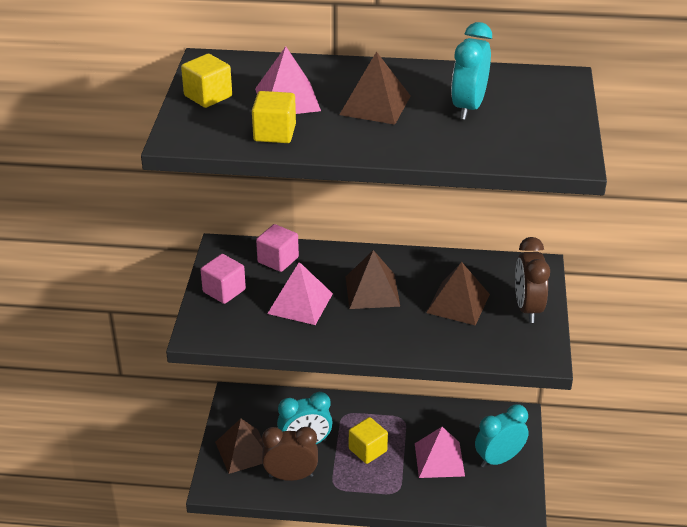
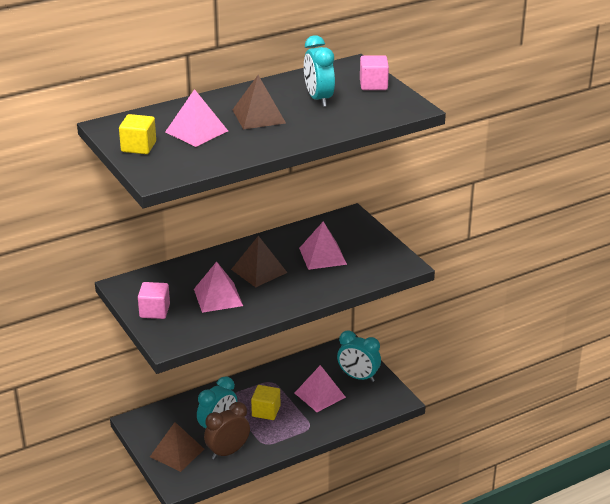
camera: 35 degrees left, 5 degrees down
(274, 133) = (216, 153): yellow cube -> none
(278, 260) = (171, 277): pink cube -> pink cube (373, 85)
(458, 303) = (322, 256): brown pyramid -> pink pyramid
(499, 459) = (358, 377): turquoise clock -> turquoise clock turned 90 degrees counterclockwise
(527, 308) = (369, 242): brown clock -> none

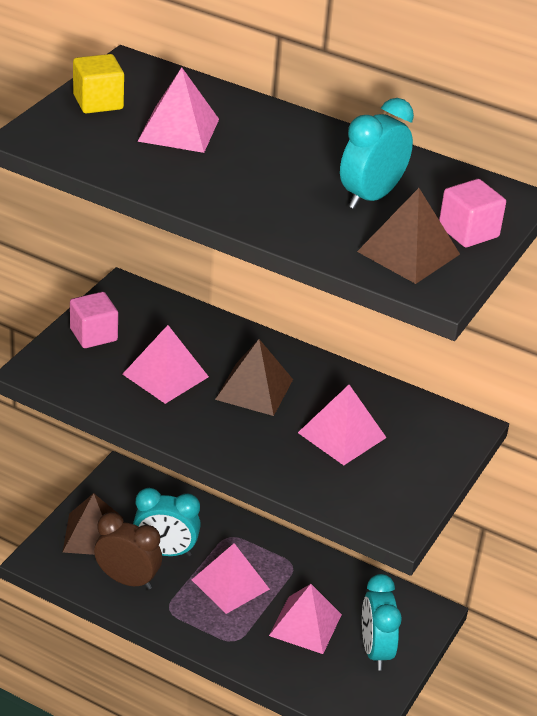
camera: 55 degrees right, 5 degrees up
(259, 116) = (268, 164): brown pyramid -> brown pyramid (408, 253)
(266, 411) = (230, 584): yellow cube -> pink pyramid

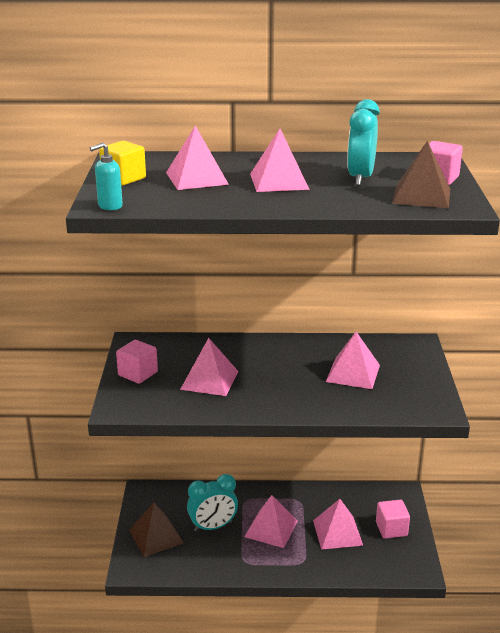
camera: 25 degrees left, 10 degrees down
(39, 141) = (110, 206): none -> turquoise soap dispenser
(127, 580) = (202, 555): brown clock -> none
(254, 389) = (273, 367): brown pyramid -> none
(267, 168) = (279, 181): none -> pink pyramid
(375, 650) = (391, 529): turquoise clock -> pink cube

